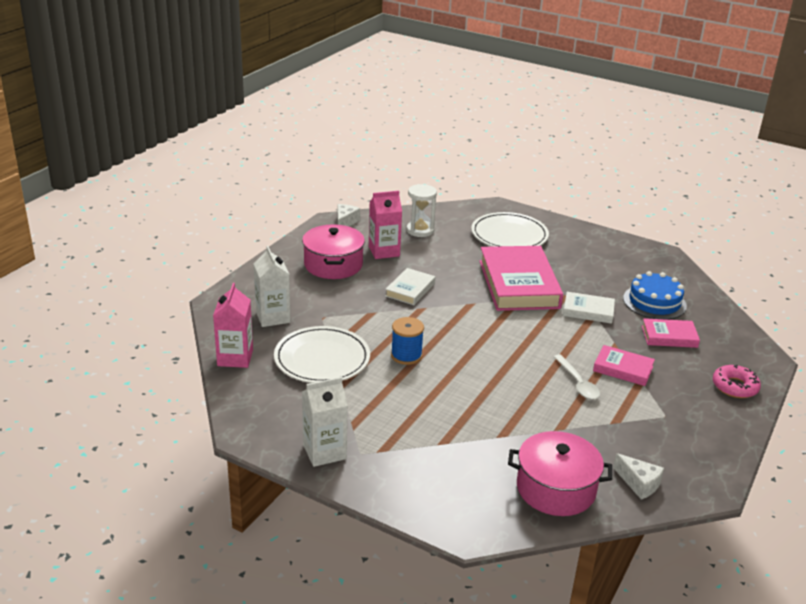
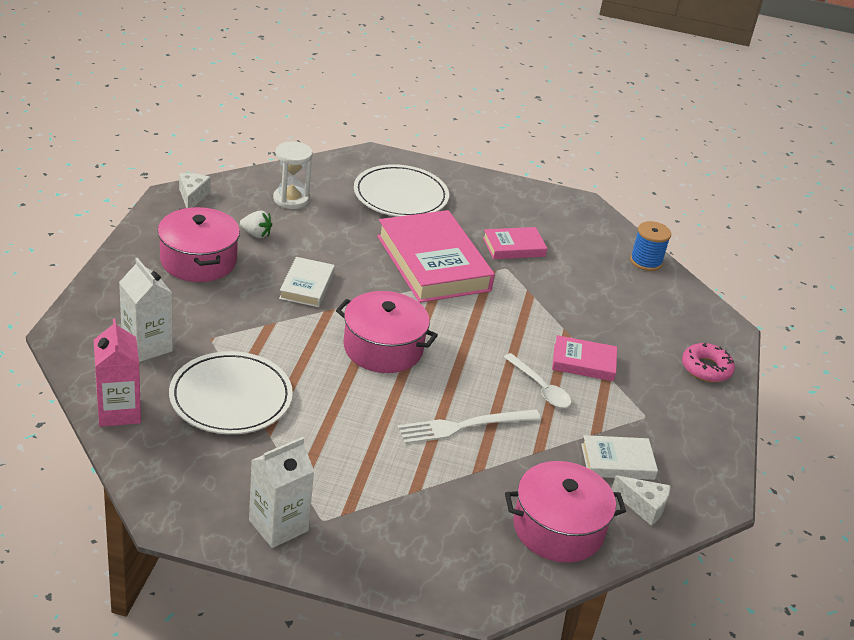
camera: 20 degrees left, 5 degrees up
(384, 251) = (256, 234): pink carton -> white strawberry
(406, 355) = (332, 378): blue spool -> blue spool (646, 261)
(455, 339) = (383, 348): none -> pink pot
(502, 402) = (464, 426): none -> white fork
(588, 311) = (523, 290): white book -> white book (617, 462)
(654, 302) = (591, 270): blue cake -> none
(669, 336) = (620, 313): pink book -> pink book (514, 247)

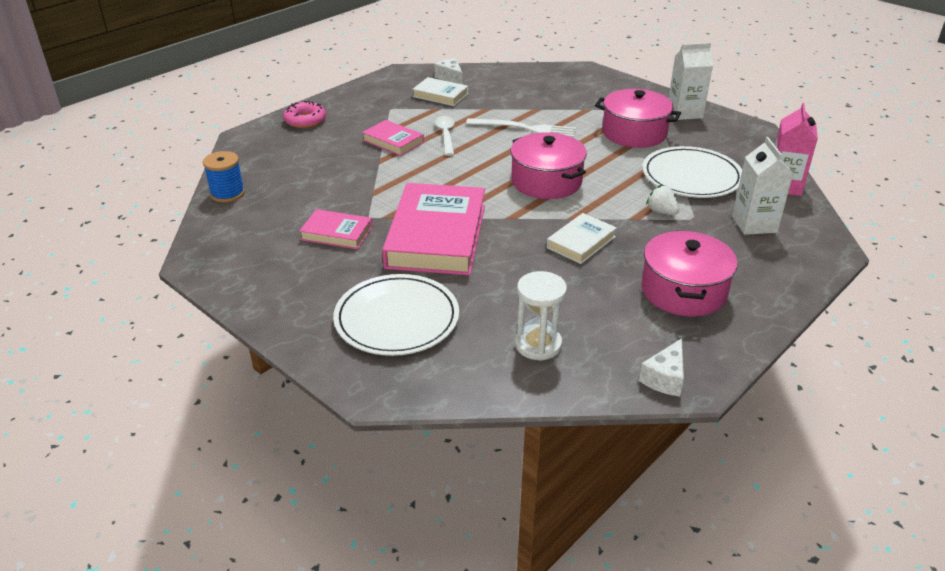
camera: 145 degrees left, 0 degrees up
(256, 234) = (606, 307): white strawberry -> white strawberry (661, 212)
(558, 528) = (513, 81): pink pot -> pink pot (634, 133)

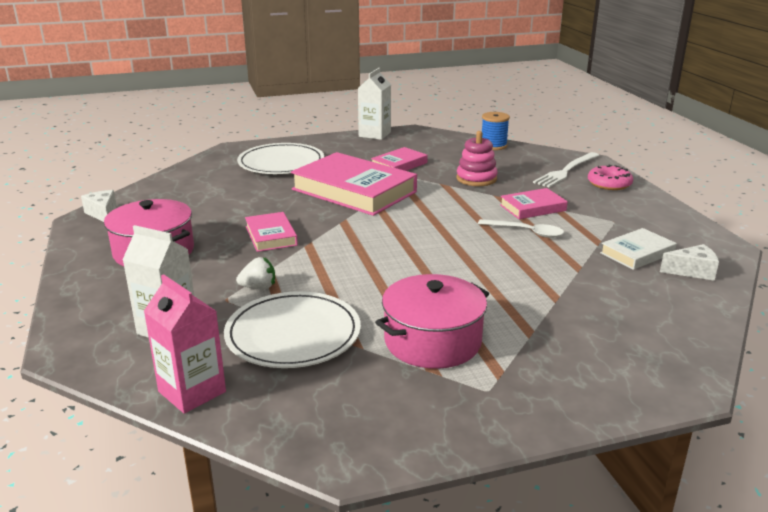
camera: 120 degrees right, 10 degrees down
(344, 180) = (476, 179): none -> pink stacking toy
(525, 128) = (508, 275): white fork -> white fork (566, 171)
(538, 344) = (194, 190): white hourglass -> none
(546, 181) = (382, 252): pink pot -> none
(581, 242) = (271, 236): white book -> pink book
(684, 113) = (456, 414): white carton -> white carton (374, 134)

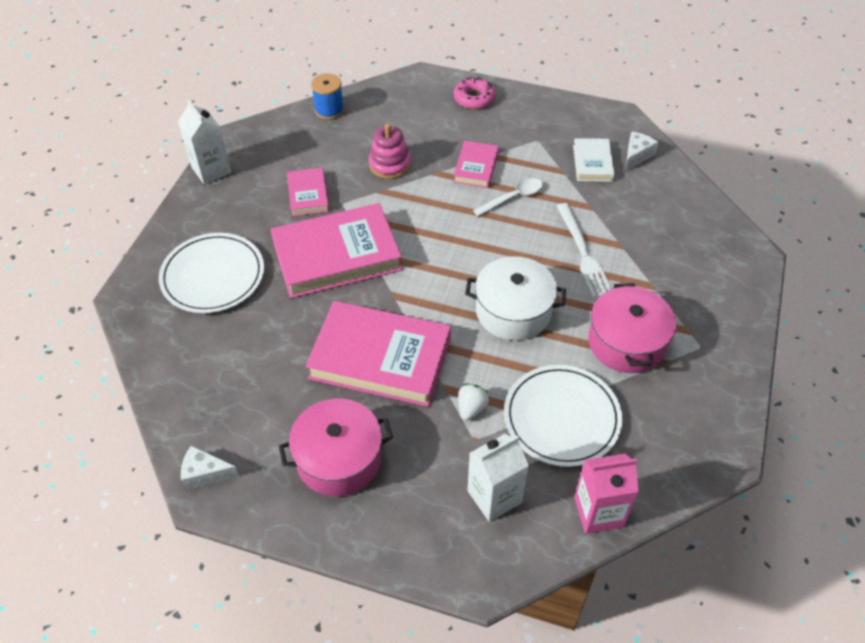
camera: 55 degrees left, 25 degrees up
(271, 236) = (380, 358): pink book -> pink book, size x2.01
(393, 272) = (513, 311): none -> white pot
(566, 171) = (427, 104): white fork -> white fork (583, 253)

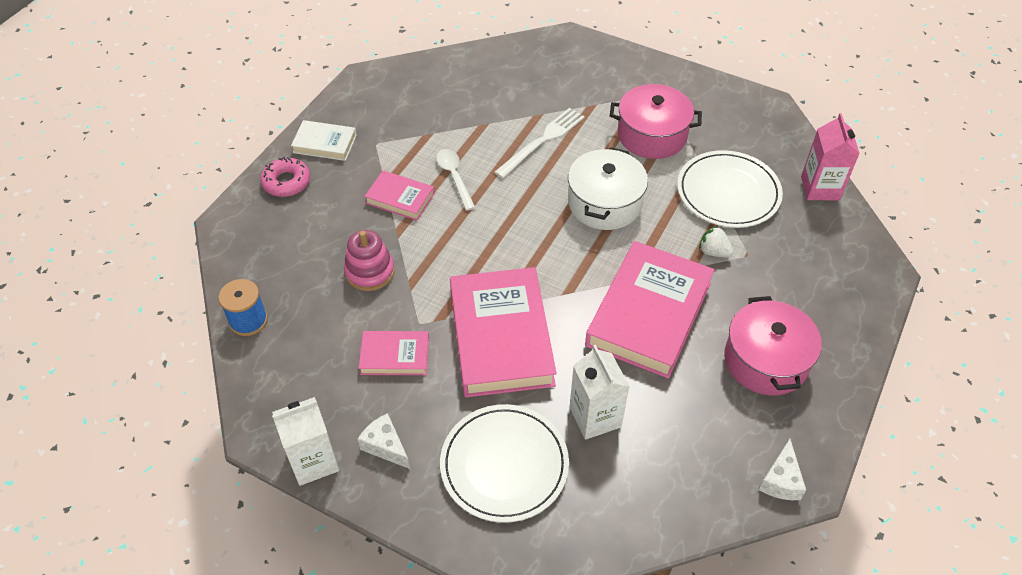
camera: 80 degrees left, 0 degrees up
(494, 496) = (806, 251): white carton -> white carton (595, 417)
(583, 253) = (542, 141): white fork -> white fork turned 45 degrees counterclockwise
(592, 163) = (424, 110): white book -> white book (325, 144)
(636, 156) = (425, 78): white cheese -> white cheese (385, 446)

